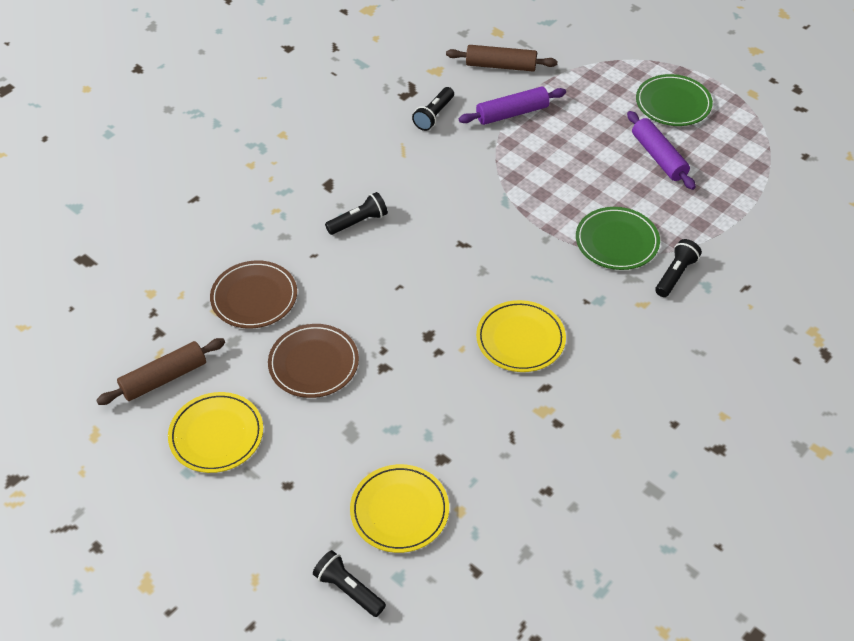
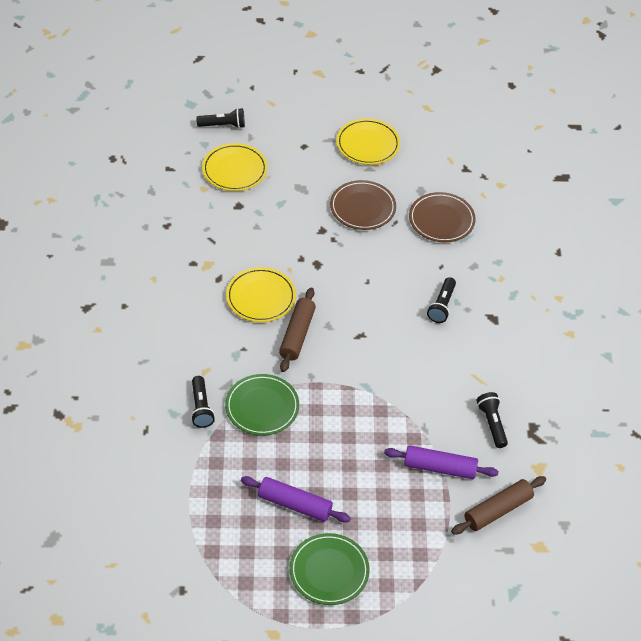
camera: 135 degrees right, 0 degrees up
(164, 378) = (430, 151): brown rolling pin -> brown rolling pin (297, 335)
(512, 113) = (440, 467): purple rolling pin -> purple rolling pin turned 75 degrees clockwise

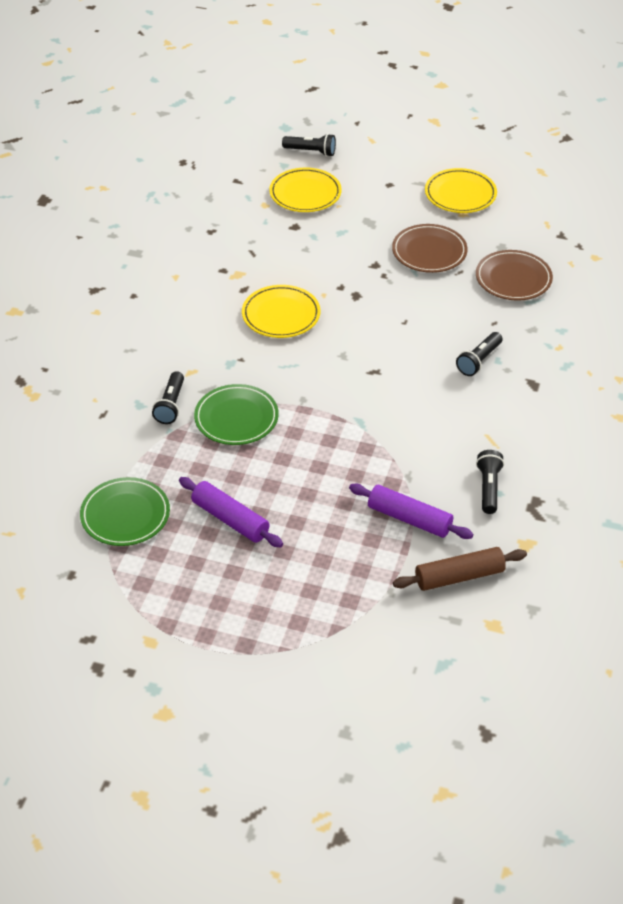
camera: 20 degrees right, 5 degrees down
(297, 335) = (305, 357): brown rolling pin -> none
(329, 571) = (239, 593): green plate -> green plate (125, 515)

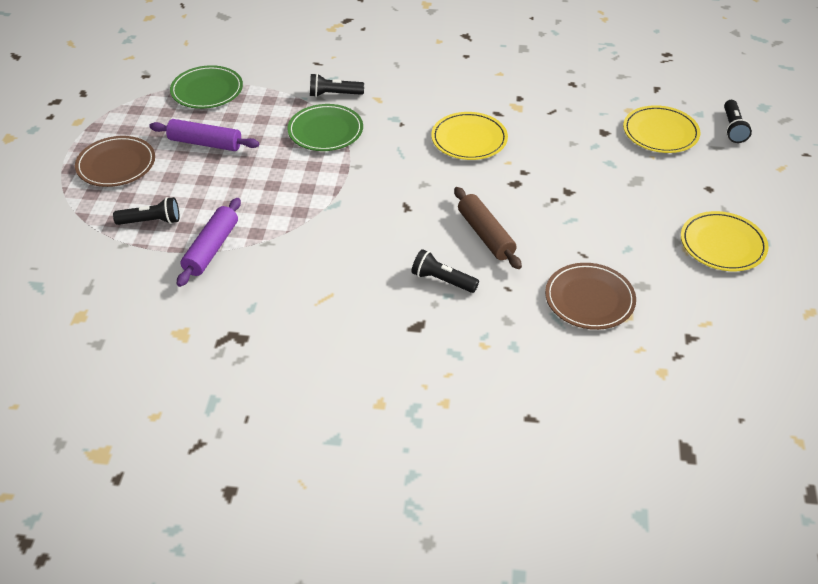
camera: 80 degrees right, 0 degrees up
(230, 519) = (205, 143): purple rolling pin -> purple rolling pin turned 75 degrees clockwise
(429, 252) = (607, 228): brown plate -> brown plate (116, 165)
(459, 576) = (140, 288): brown rolling pin -> brown rolling pin (485, 235)
(488, 488) = (256, 300): black flashlight -> black flashlight (151, 221)

